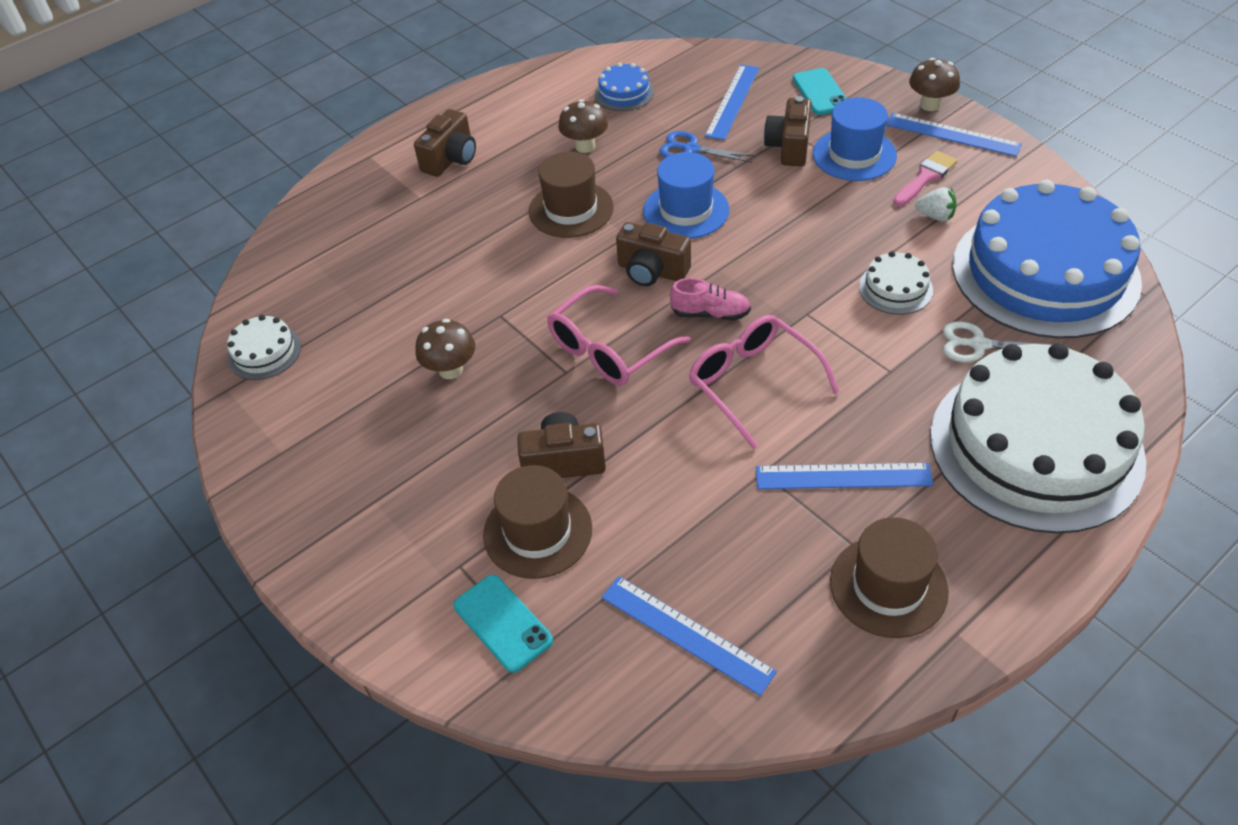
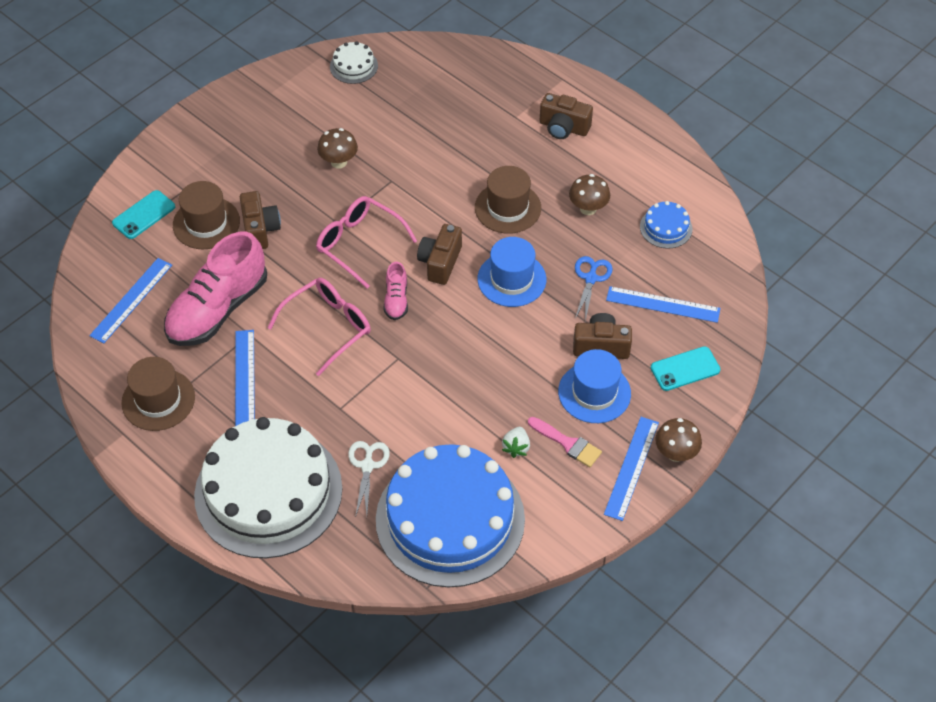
camera: 80 degrees right, 5 degrees up
(714, 512) = (218, 309): none -> pink shoe
(895, 288) = (427, 415): white cake -> none

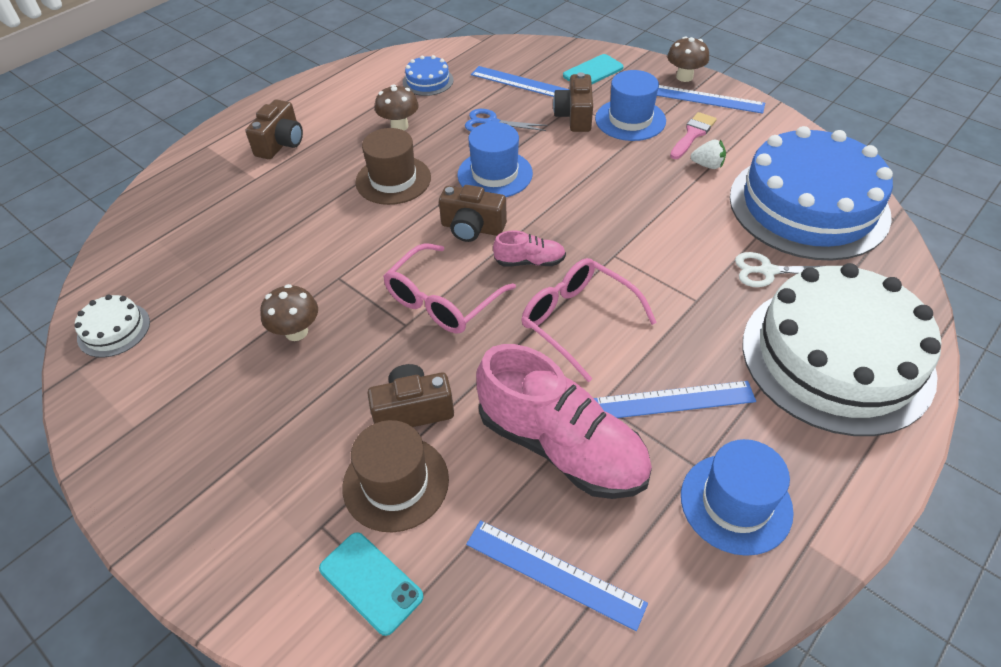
camera: 90 degrees left, 5 degrees down
(158, 400) = (736, 503): brown hat -> blue hat
(663, 304) = (521, 83): blue ruler -> blue ruler turned 75 degrees counterclockwise
(685, 369) = (593, 72): turquoise phone -> turquoise phone turned 75 degrees clockwise

